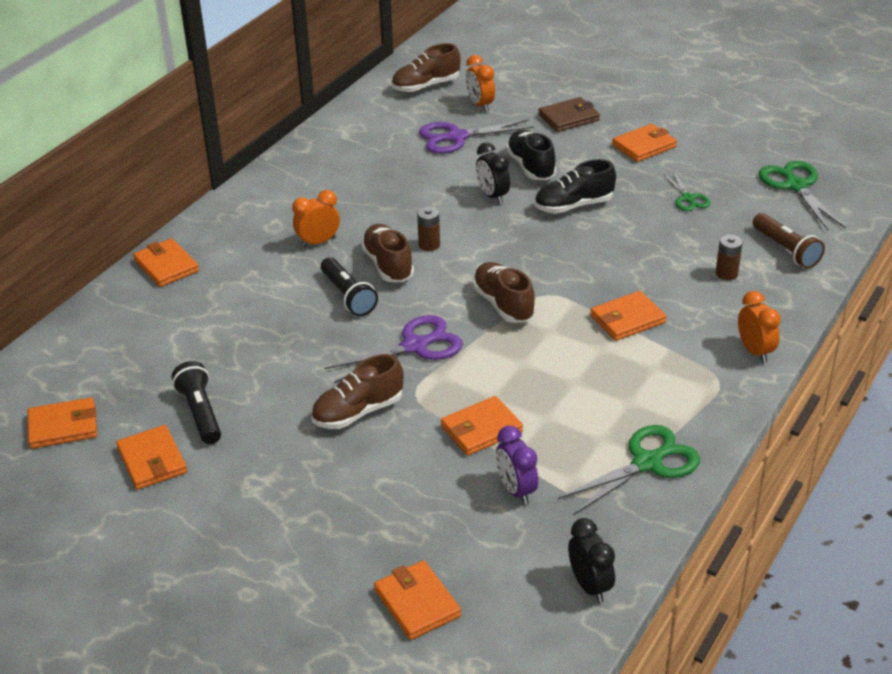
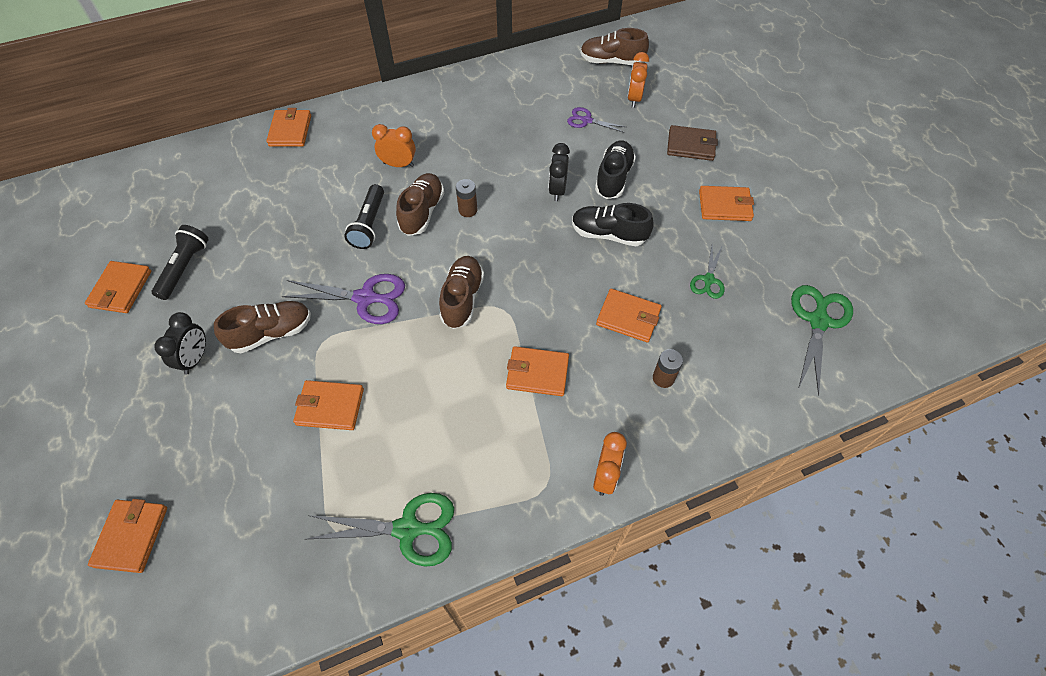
camera: 35 degrees right, 20 degrees up
(63, 426) = (107, 227): orange wallet -> orange wallet (628, 317)
(358, 412) = (271, 333): brown shoe -> brown shoe turned 150 degrees clockwise
(456, 137) = (586, 120): purple scissors -> purple scissors, size x0.58
(516, 490) = (294, 483): purple clock -> none
(590, 586) = (247, 618): black clock -> black clock (195, 358)
(786, 250) = (740, 385): brown flashlight -> none

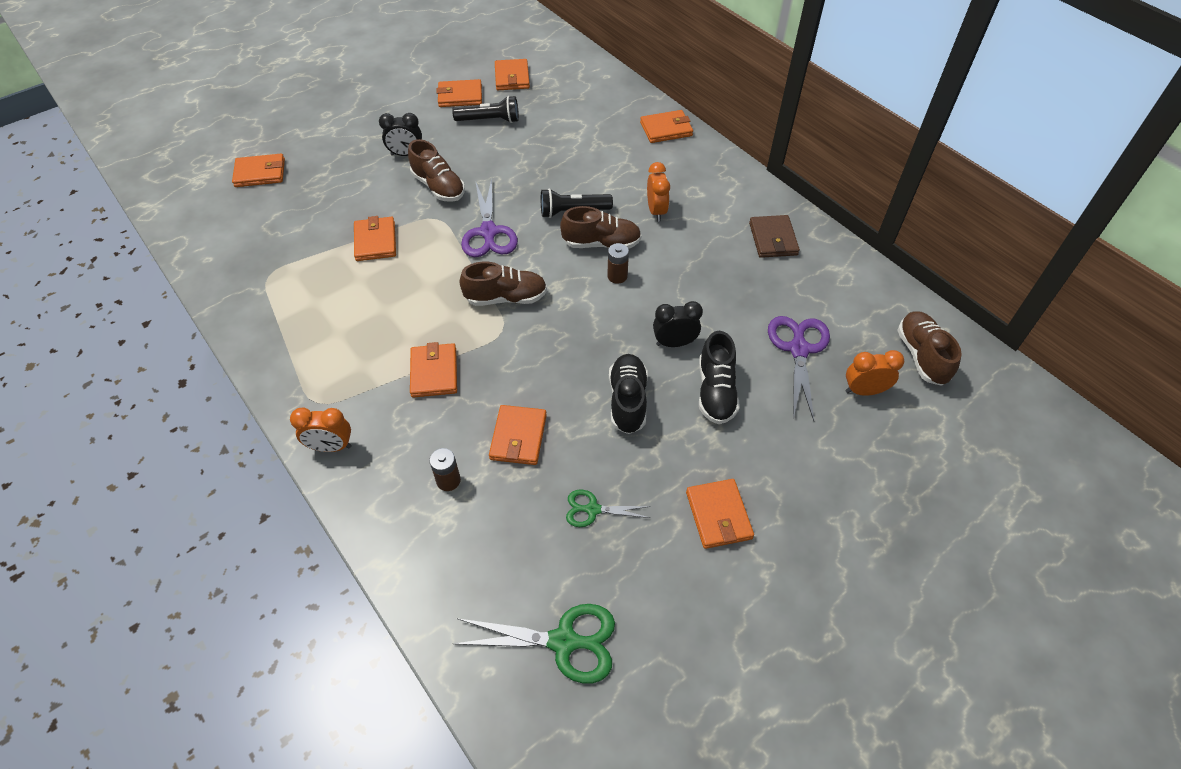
camera: 75 degrees right, 5 degrees down
(121, 234) = (512, 77): none -> orange wallet
(407, 529) = (272, 317): green scissors -> none
(586, 120) = (798, 349): purple scissors -> purple scissors, size x1.73
(613, 178) = (715, 391): black shoe -> black shoe turned 90 degrees clockwise
(691, 145) = (809, 465): brown wallet -> brown wallet (773, 239)

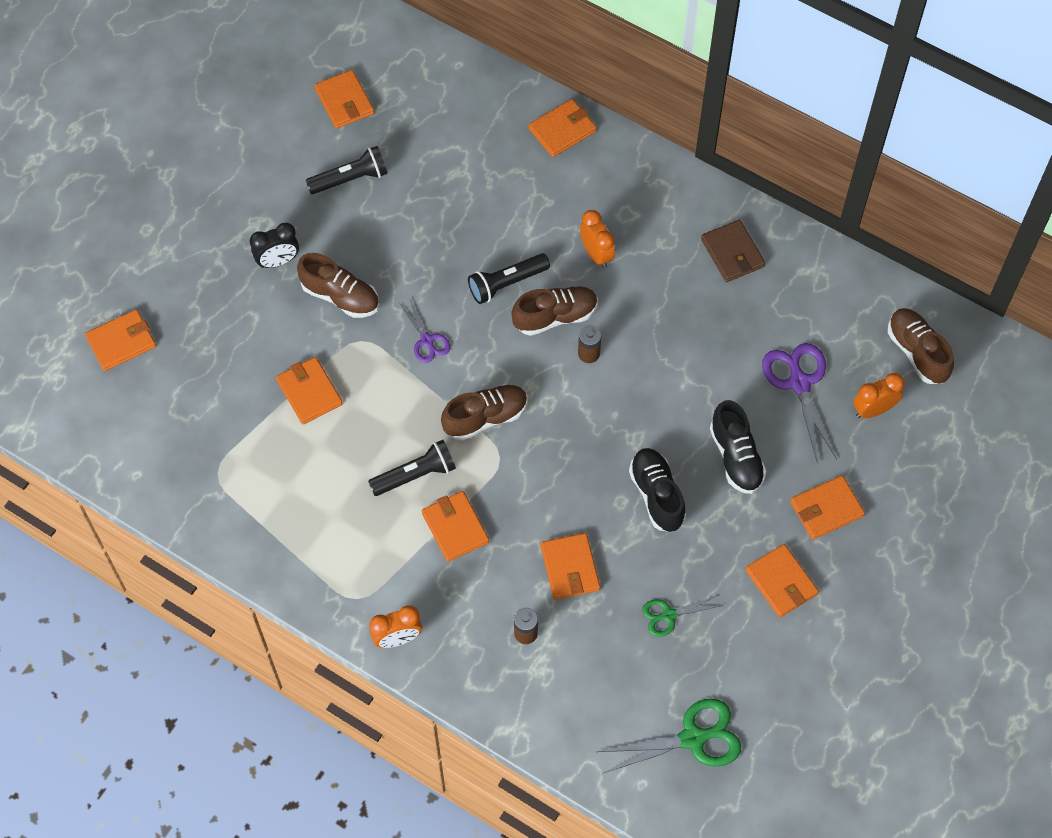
camera: 20 degrees left, 10 degrees up
(424, 322) = (415, 475): none -> black flashlight
(460, 96) = (296, 151): orange wallet -> orange wallet (826, 509)
(488, 232) = (427, 340): purple scissors -> purple scissors, size x0.58
(674, 343) = (677, 415): black clock -> none

